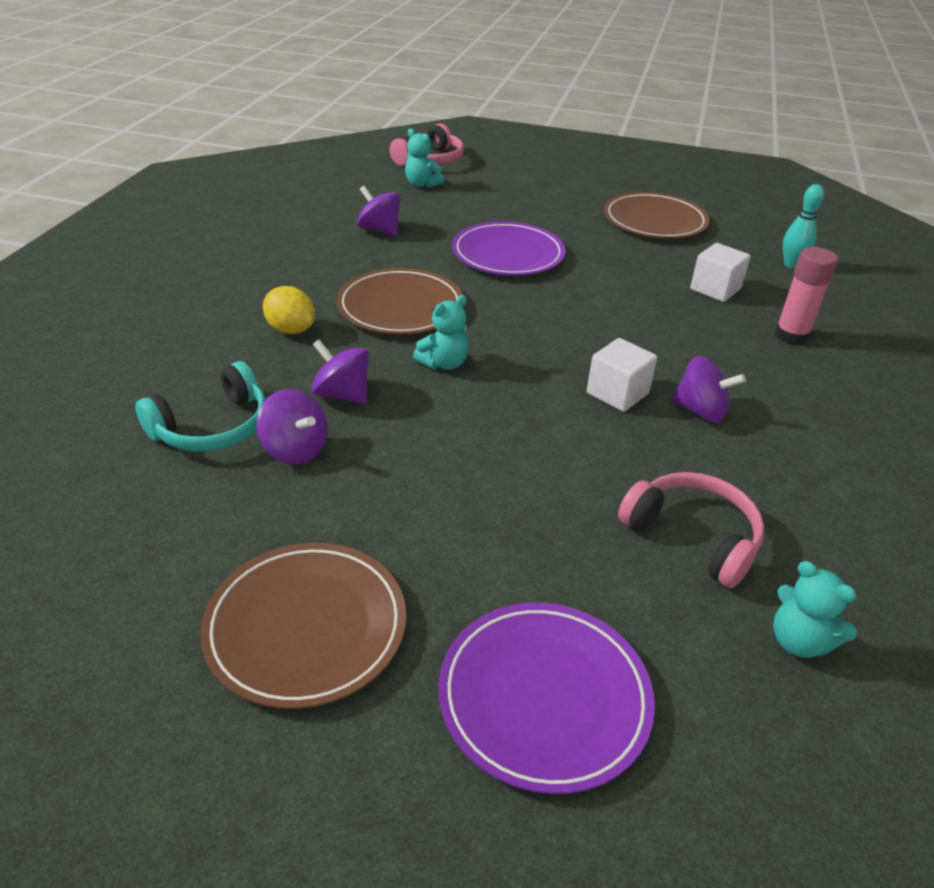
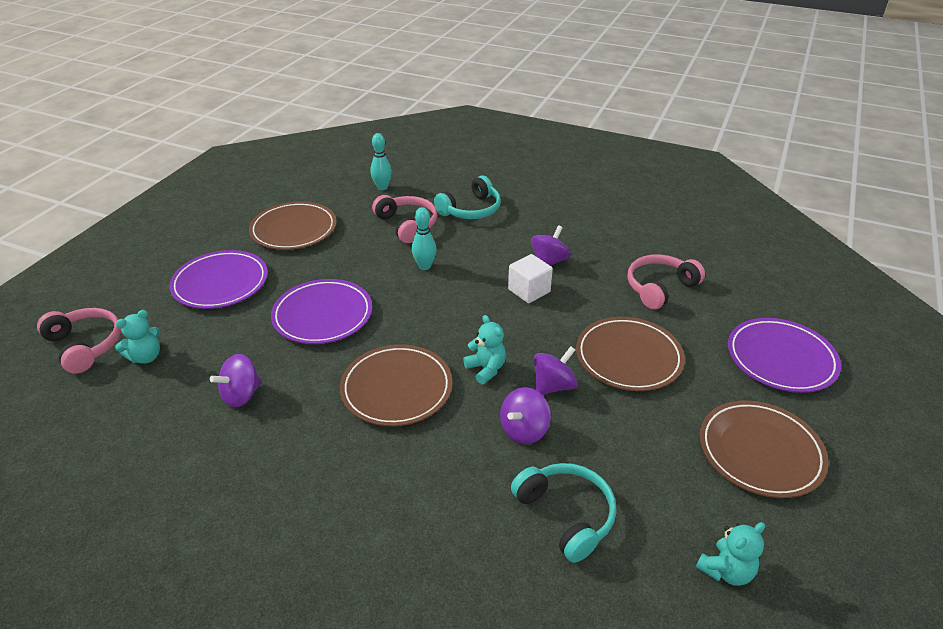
camera: 80 degrees left, 0 degrees up
(291, 330) = (421, 465): yellow lemon -> none
(295, 450) = (594, 459): purple spinning top -> purple spinning top (553, 386)
(496, 489) = (628, 357): none -> brown plate
(538, 198) = (220, 283): none -> purple plate
(630, 308) = (424, 266): none -> turquoise bowling pin
(715, 289) = (407, 225): white cube -> pink headphones
(791, 336) = (471, 210): pink glue stick -> turquoise headphones
(799, 641) = (724, 271): turquoise teddy bear -> turquoise teddy bear (726, 570)

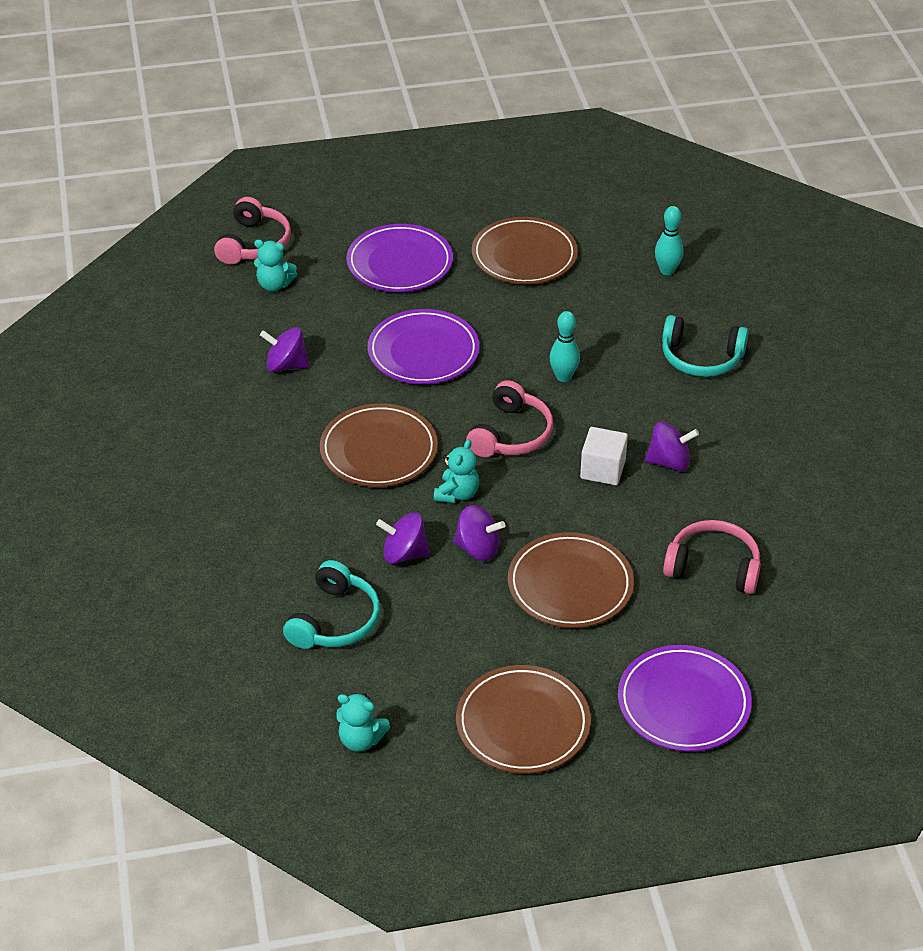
camera: 55 degrees right, 5 degrees up
(407, 225) = (619, 327): pink headphones -> pink headphones (511, 434)

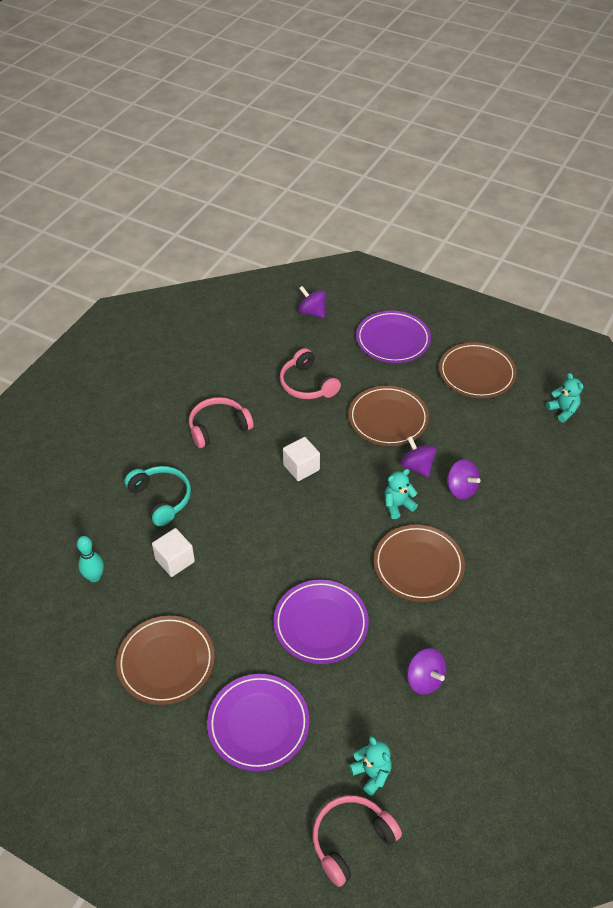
camera: 140 degrees left, 5 degrees up
(335, 620) = (531, 475): turquoise headphones -> none
(511, 434) = (328, 523): pink headphones -> pink headphones (218, 427)
(563, 377) = (254, 541): turquoise bowling pin -> none
(616, 321) = (175, 560): none -> white cube
(669, 462) = (261, 448): purple spinning top -> purple spinning top (312, 312)

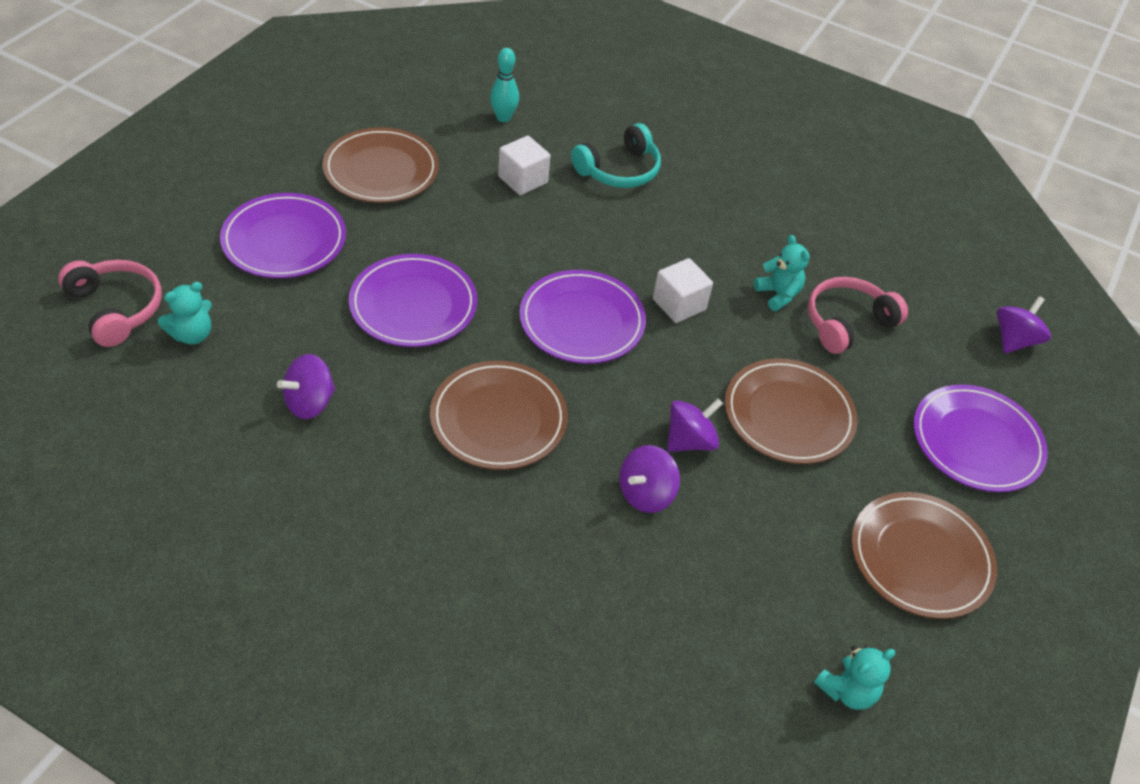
camera: 85 degrees right, 0 degrees up
(218, 427) = (746, 224): pink headphones -> none
(324, 521) = (582, 321): none -> purple plate
(398, 505) = (610, 407): turquoise teddy bear -> turquoise teddy bear (778, 294)

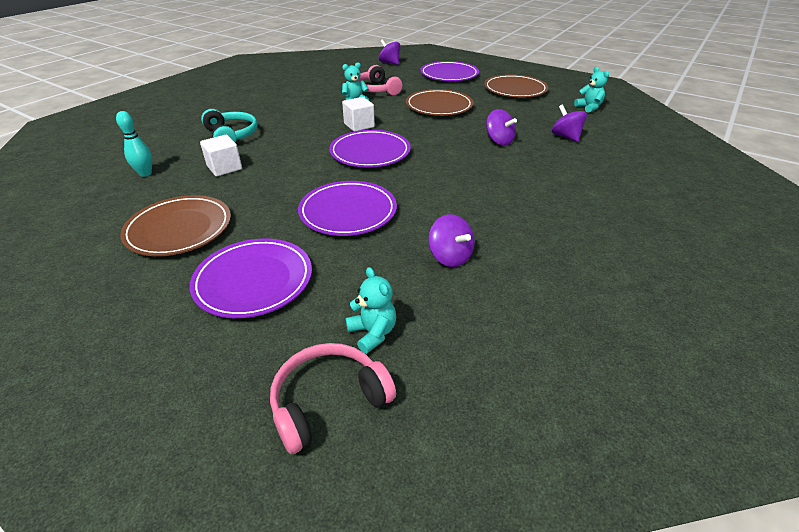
camera: 80 degrees left, 10 degrees down
(498, 419) = (454, 180): brown plate -> none
(690, 441) = (460, 128): purple spinning top -> purple spinning top (565, 137)

